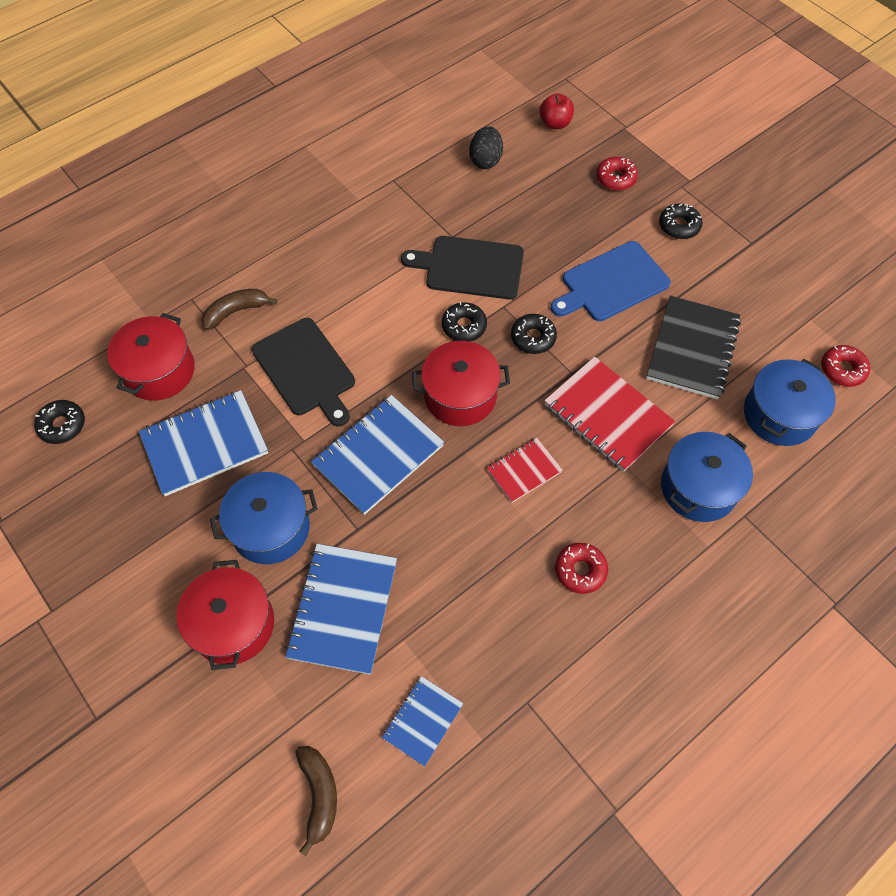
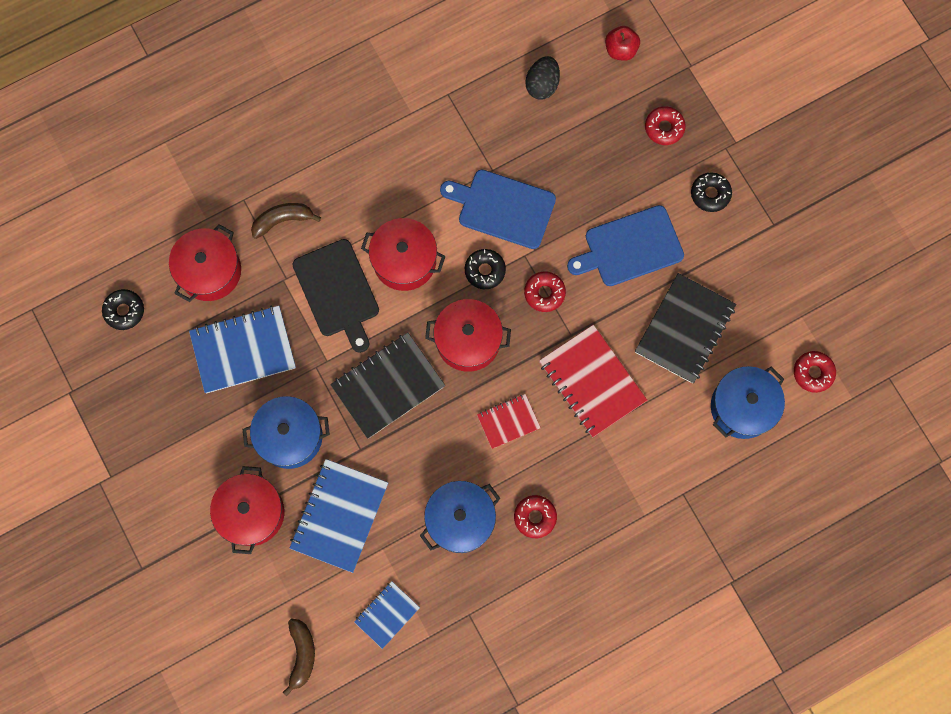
camera: 10 degrees right, 15 degrees up
(375, 330) = (404, 261): none -> red pot
(378, 455) = (388, 386): blue notebook -> black notebook
(470, 267) = (502, 208): black cutting board -> blue cutting board
(533, 338) = (544, 293): black donut -> red donut
(698, 487) = (652, 462): blue pot -> blue pot (460, 520)

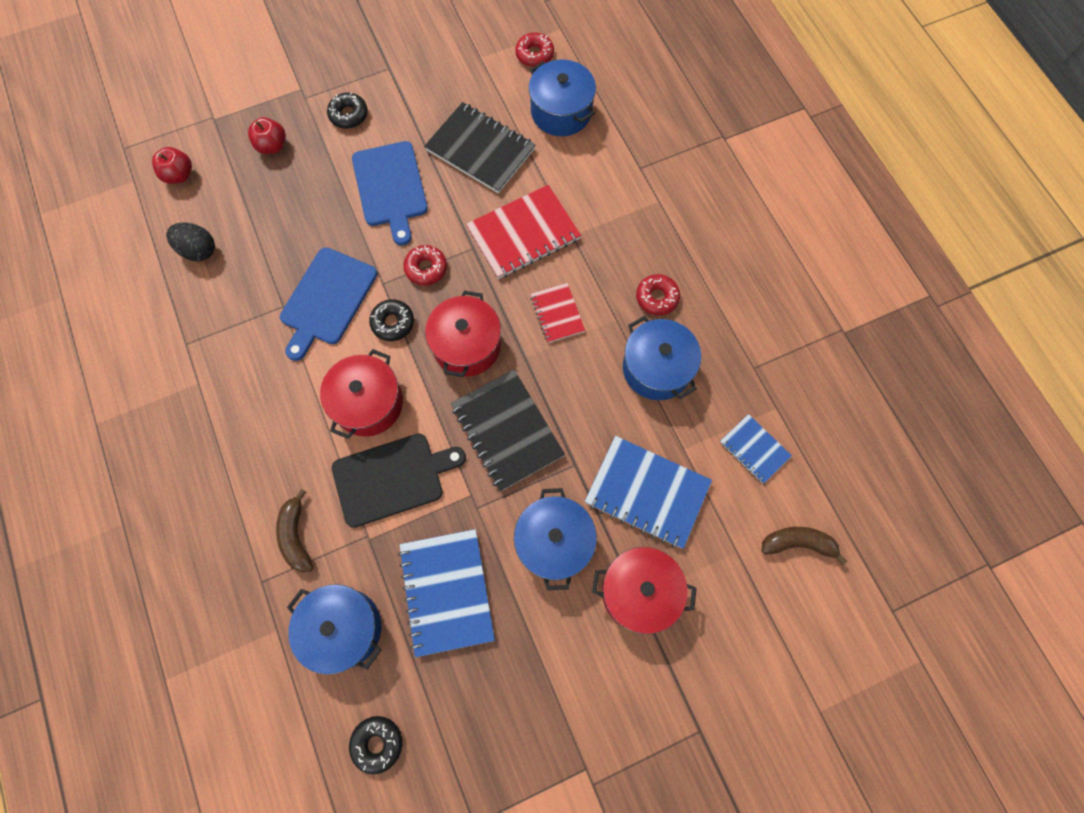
camera: 85 degrees left, 5 degrees down
(210, 271) = (343, 628): red pot -> blue pot
(664, 128) = (272, 146): red donut -> red apple

